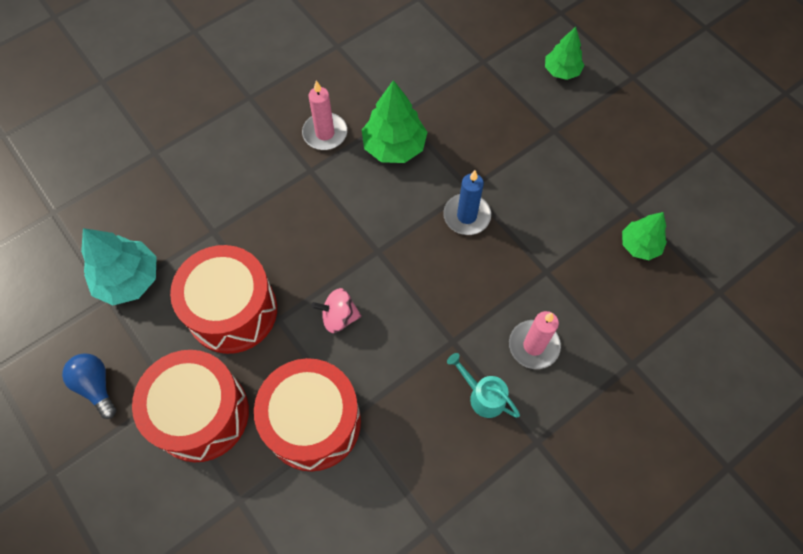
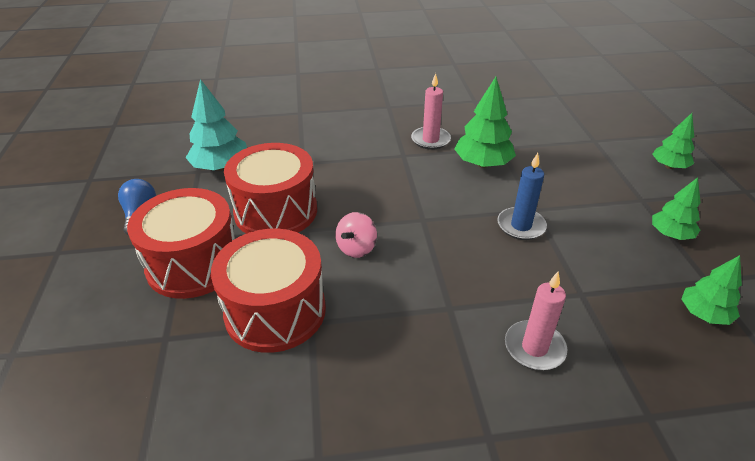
camera: 30 degrees right, 25 degrees down
(339, 317) = (356, 248): pink spinning top -> pink spinning top turned 90 degrees counterclockwise
(483, 396) = (452, 366): turquoise watering can -> none
(590, 165) = (670, 234): none -> green tree

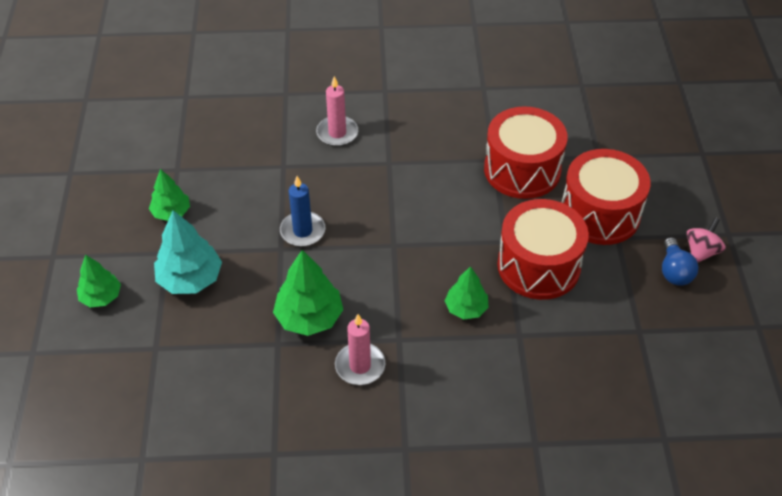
camera: 175 degrees left, 10 degrees up
(221, 167) = (615, 336): turquoise tree -> turquoise tree (190, 279)
(356, 248) = (458, 218): pink spinning top -> pink spinning top (701, 251)
(704, 314) = (202, 146): green tree -> green tree (466, 308)

